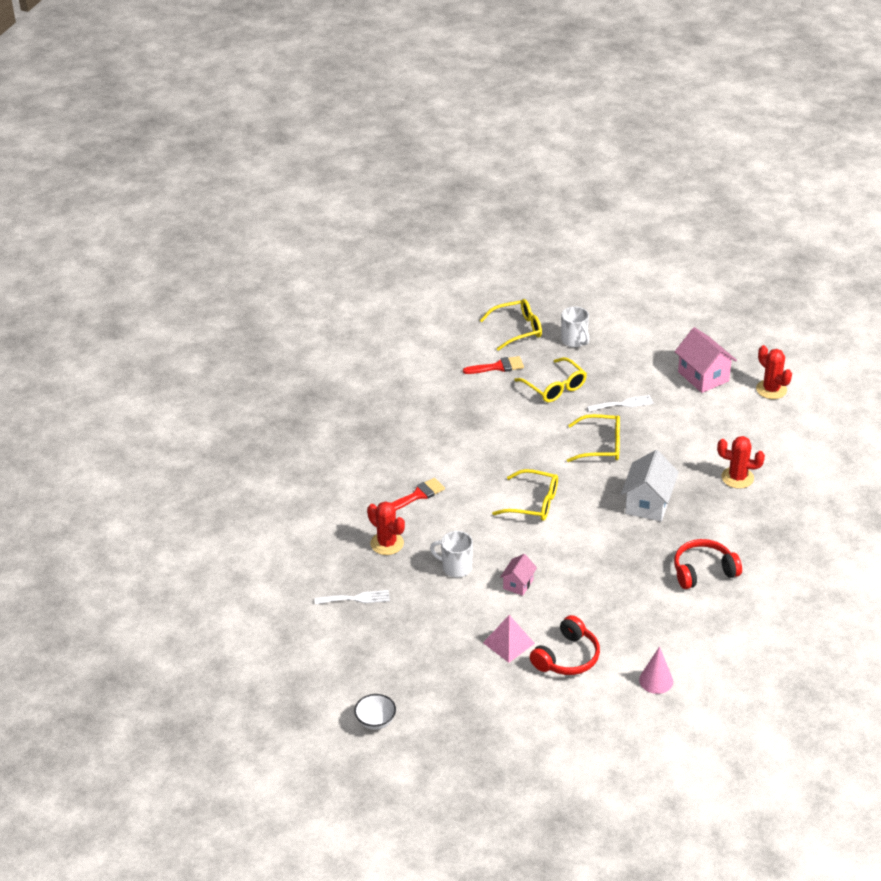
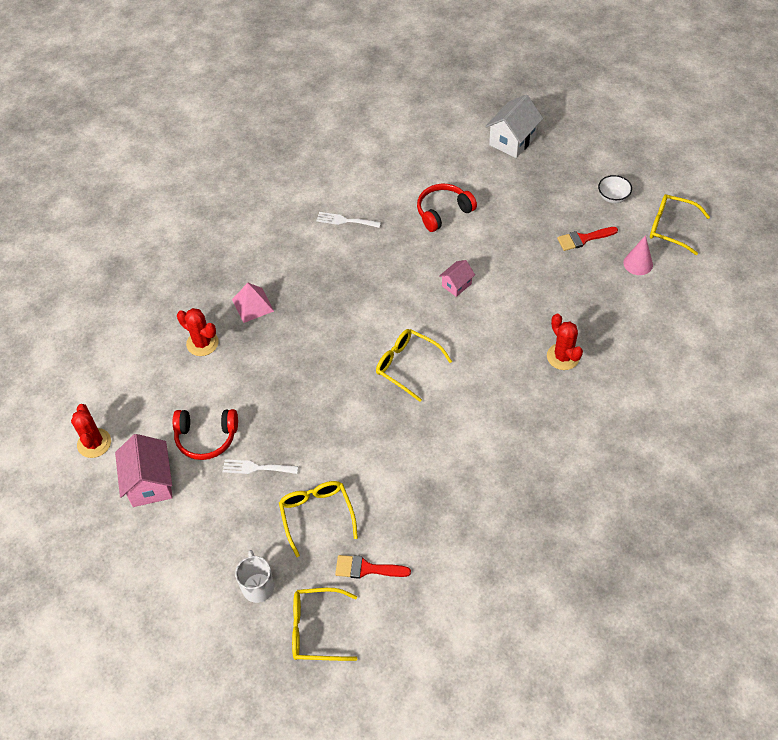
camera: 160 degrees left, 15 degrees up
(356, 598) = (605, 306): white fork -> white fork (345, 221)
(418, 495) = (517, 405): red brush -> red brush (583, 239)
(455, 567) = (506, 315): white mug -> none
(508, 643) = (485, 234): pink pyramid -> pink pyramid (253, 305)
(601, 445) = (308, 417): yellow glasses -> yellow glasses (671, 228)
(648, 504) = (301, 336): white house -> white house (512, 141)
(656, 680) = (383, 179): pink cone -> pink cone (638, 263)
(703, 571) = (293, 258): red headphones -> red headphones (206, 438)

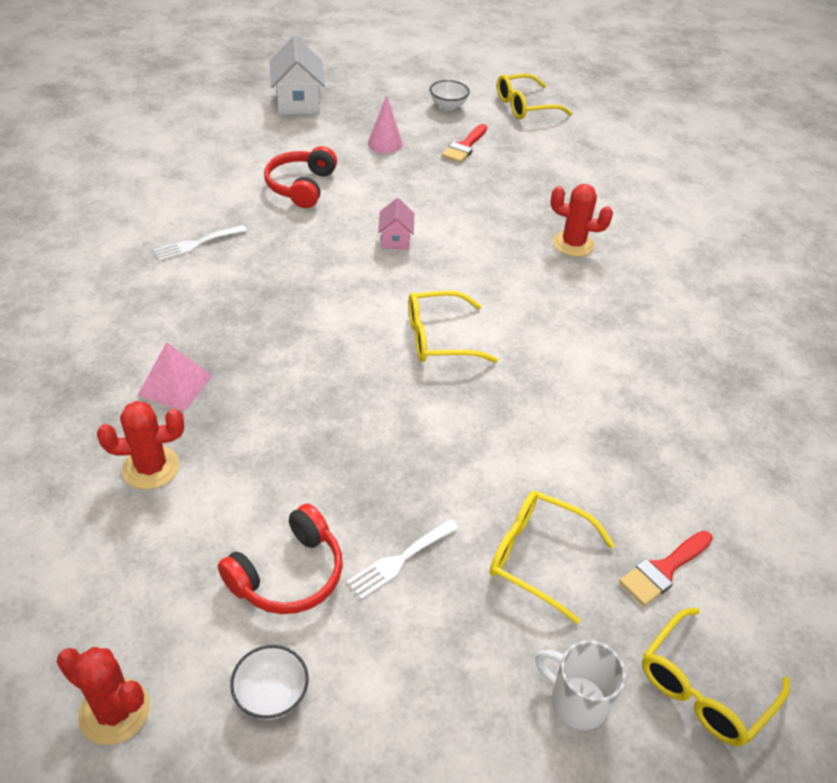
camera: 50 degrees left, 10 degrees down
(150, 483) = (271, 695): pink house -> white bowl
(638, 263) = (535, 143): pink cone -> pink cone (385, 143)

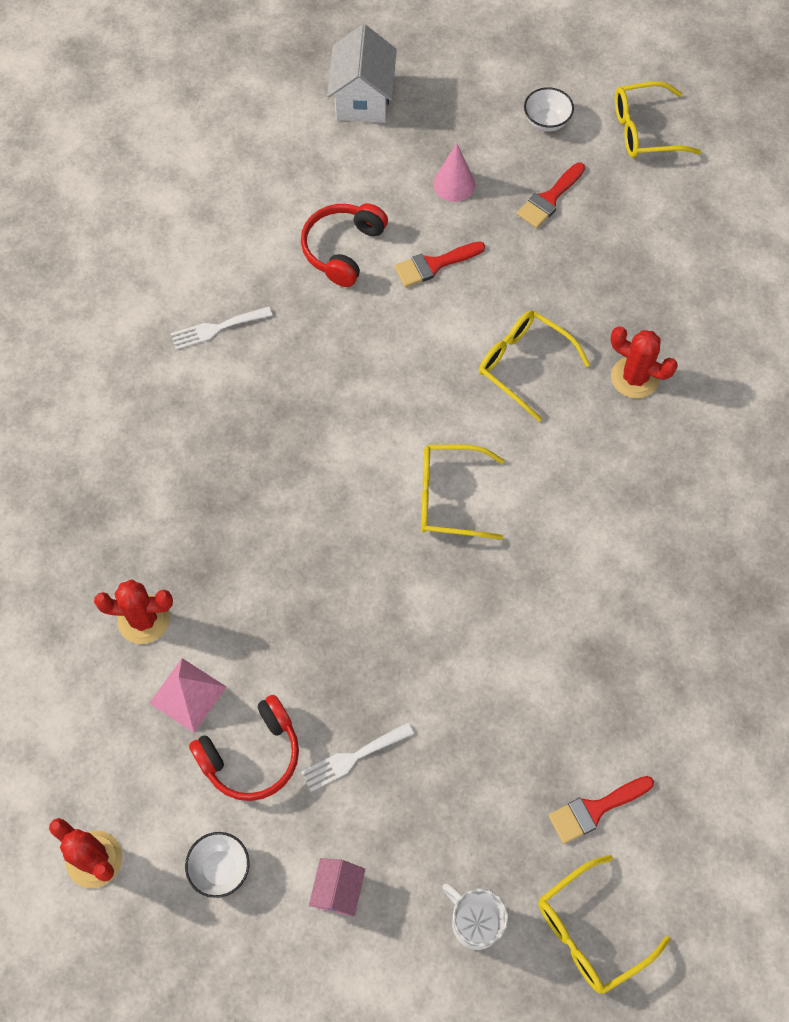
camera: 15 degrees right, 20 degrees up
(175, 385) = (175, 523): pink pyramid -> pink pyramid (188, 694)
(382, 190) = (434, 265): none -> red brush
(395, 239) = (433, 347): pink house -> pink house (338, 891)
(537, 557) = (480, 776): yellow glasses -> yellow glasses (524, 365)

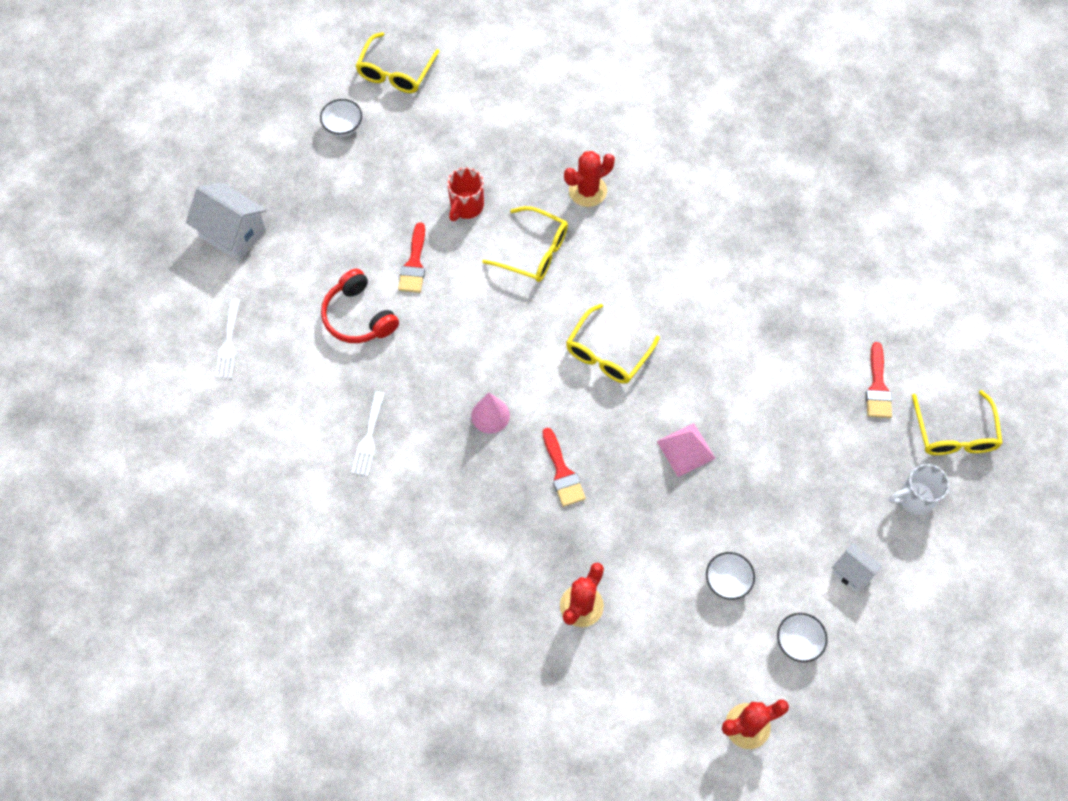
camera: 60 degrees left, 0 degrees up
(188, 694) = (658, 602): pink pyramid -> pink pyramid (686, 449)
(252, 755) = (727, 581): red headphones -> white bowl
(338, 891) = (852, 572): pink house -> white house
(353, 758) = (764, 516): white fork -> white fork (228, 343)
(454, 184) = (354, 214): pink cone -> pink cone (490, 415)
(524, 365) = (534, 252): yellow glasses -> yellow glasses turned 135 degrees counterclockwise
(533, 275) = (466, 206): none -> red mug
(549, 199) = (410, 162): red brush -> red brush (562, 473)

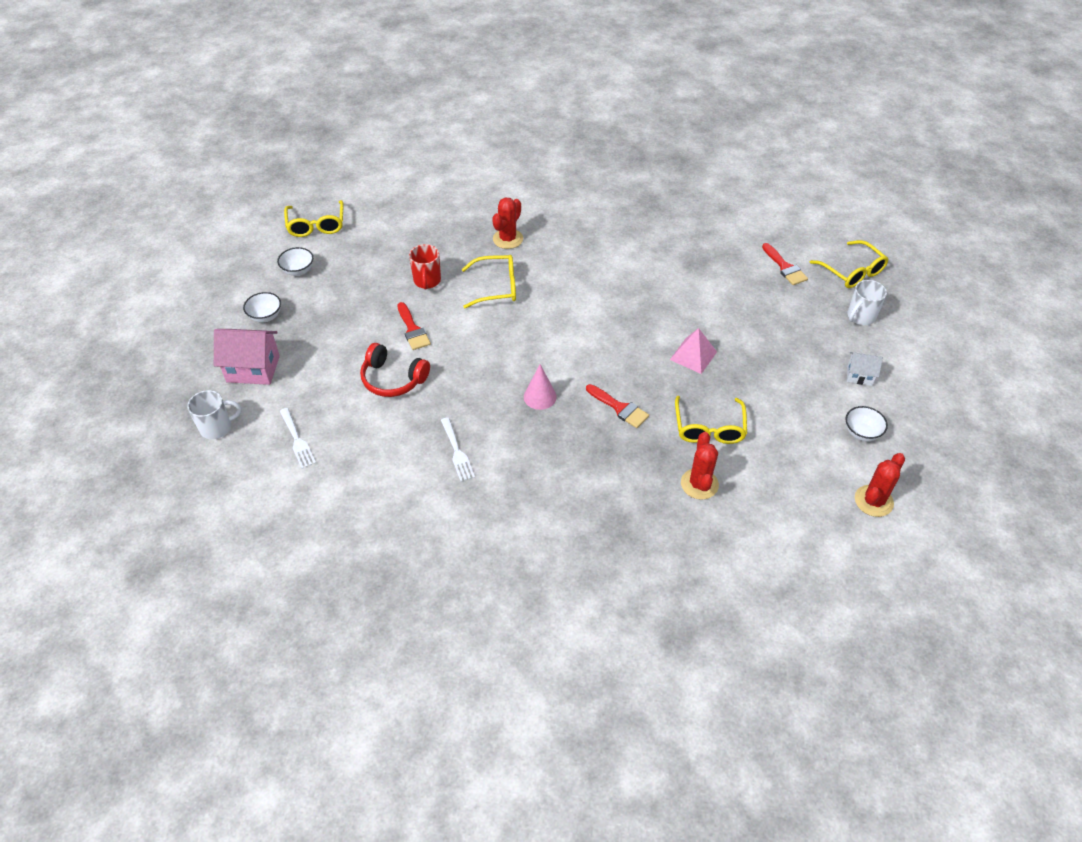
camera: 30 degrees left, 15 degrees down
(164, 288) = (217, 427): none -> white mug
(233, 234) = (253, 369): white house -> pink house
(607, 353) = (595, 324): yellow glasses -> yellow glasses (709, 428)
(727, 581) = (785, 419): white bowl -> white bowl (265, 316)

